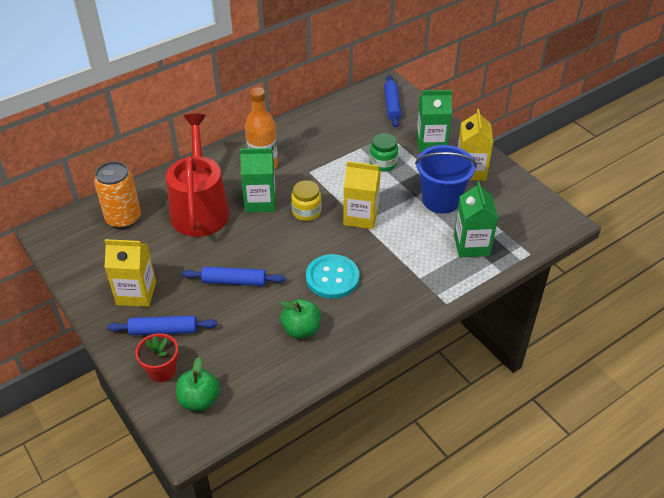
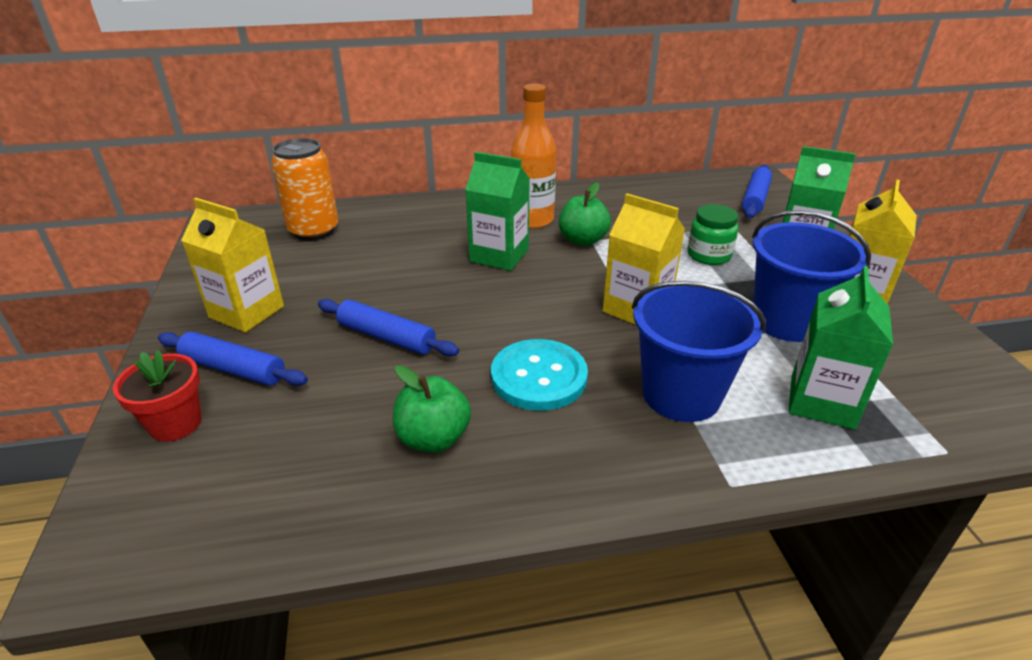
camera: 25 degrees right, 10 degrees down
(199, 400) = (181, 492): green apple -> green apple (582, 240)
(200, 209) = (414, 244): red watering can -> none
(306, 212) = (556, 282): yellow jar -> none
(406, 264) = (681, 394): none -> blue bucket

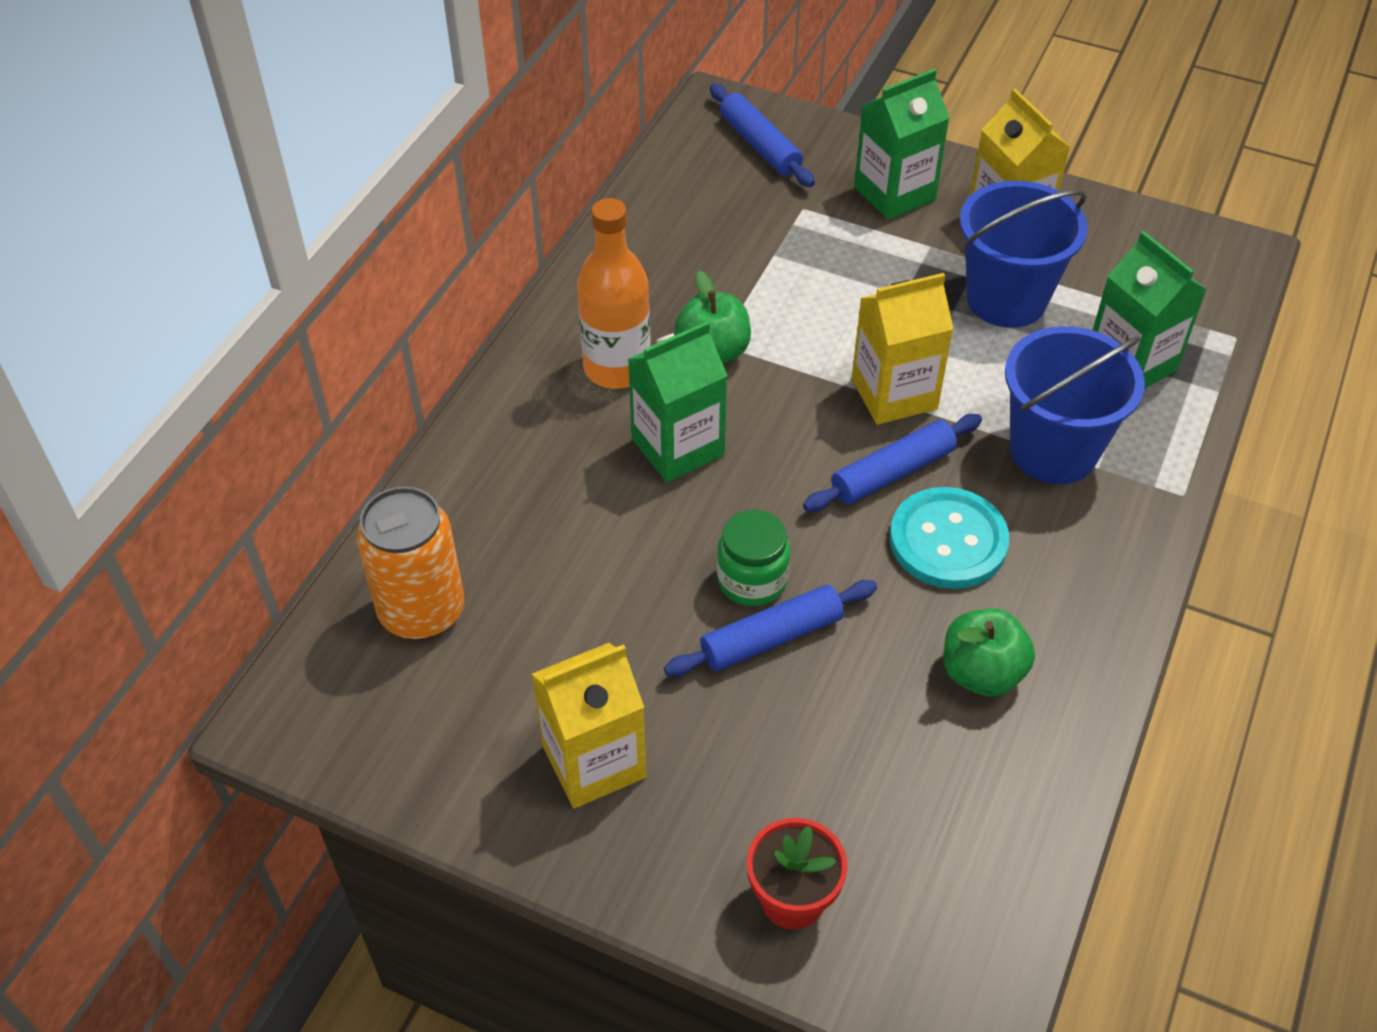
camera: 55 degrees left, 15 degrees up
(233, 369) = (721, 813): blue rolling pin -> blue rolling pin (892, 473)
(709, 255) = (843, 269): green jar -> green jar (752, 580)

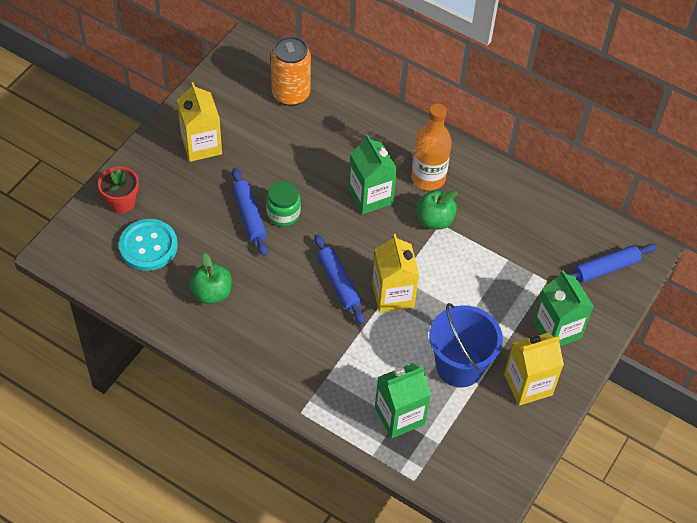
camera: 95 degrees right, 5 degrees up
(948, 541) = (291, 297): turquoise button -> turquoise button (148, 246)
(1053, 450) = (341, 359): blue bucket -> none

